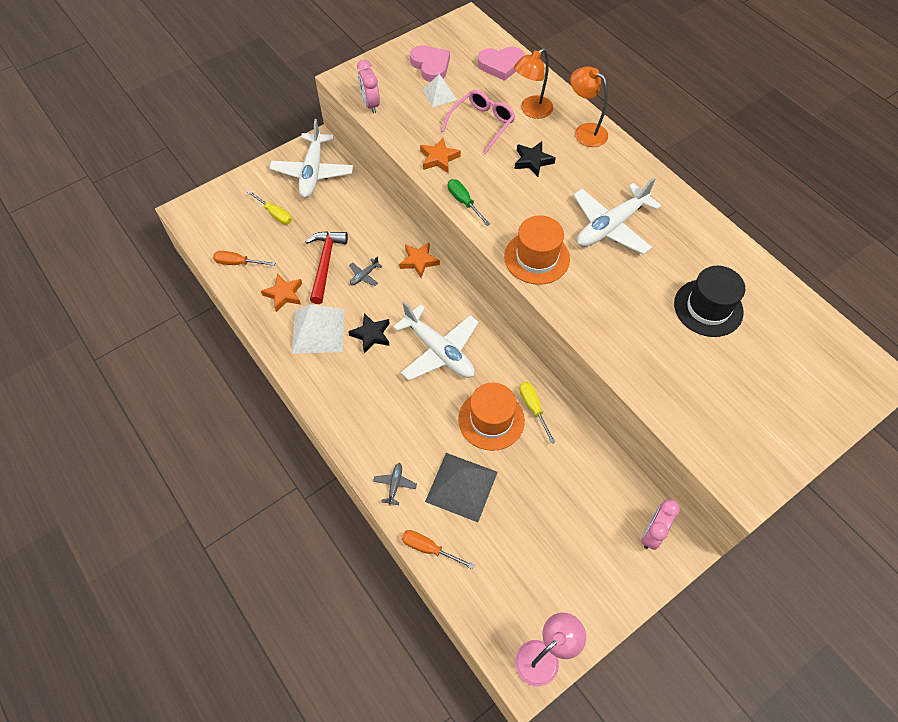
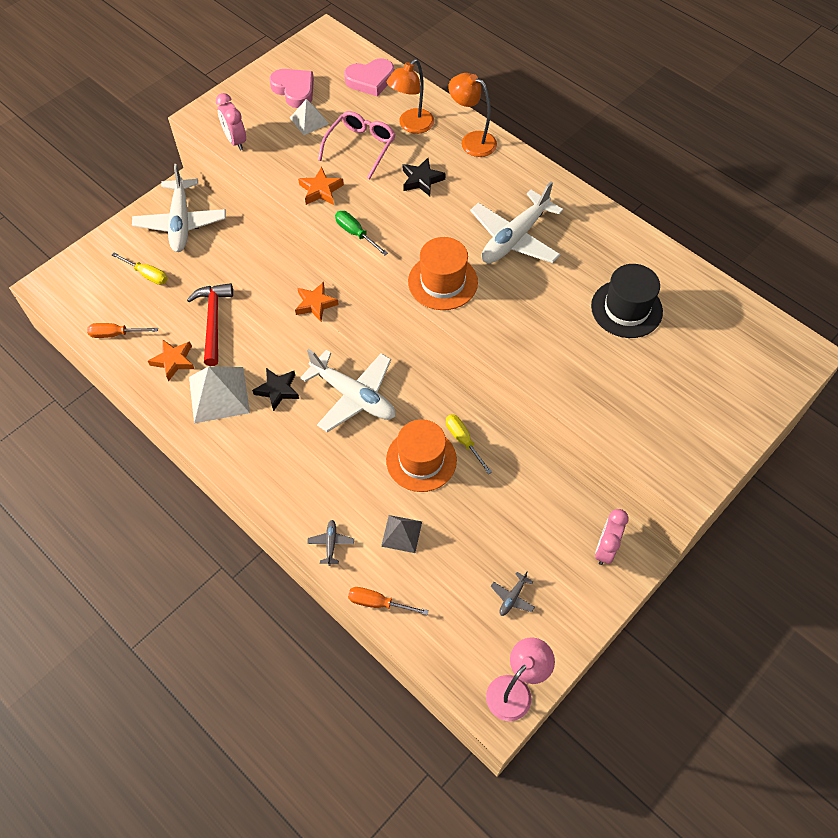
camera: 10 degrees left, 0 degrees up
(364, 276) = (258, 328): grey plane -> grey plane (512, 597)
(461, 486) = (401, 533): grey pyramid -> grey pyramid, size x0.58

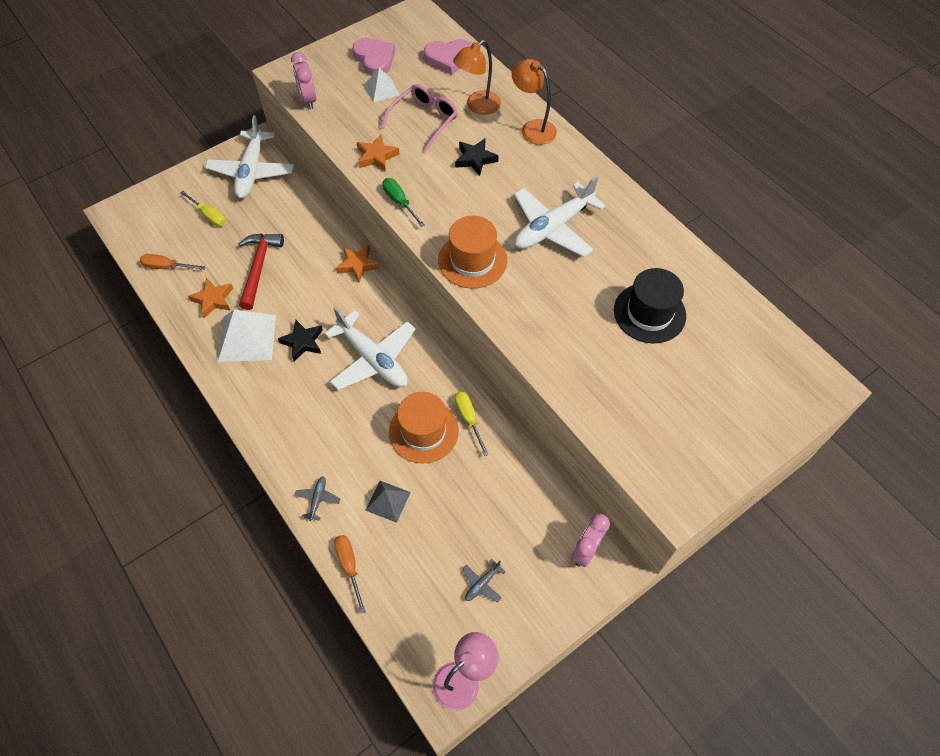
camera: 10 degrees right, 0 degrees up
(378, 603) = (349, 566): orange screwdriver -> orange screwdriver turned 45 degrees clockwise

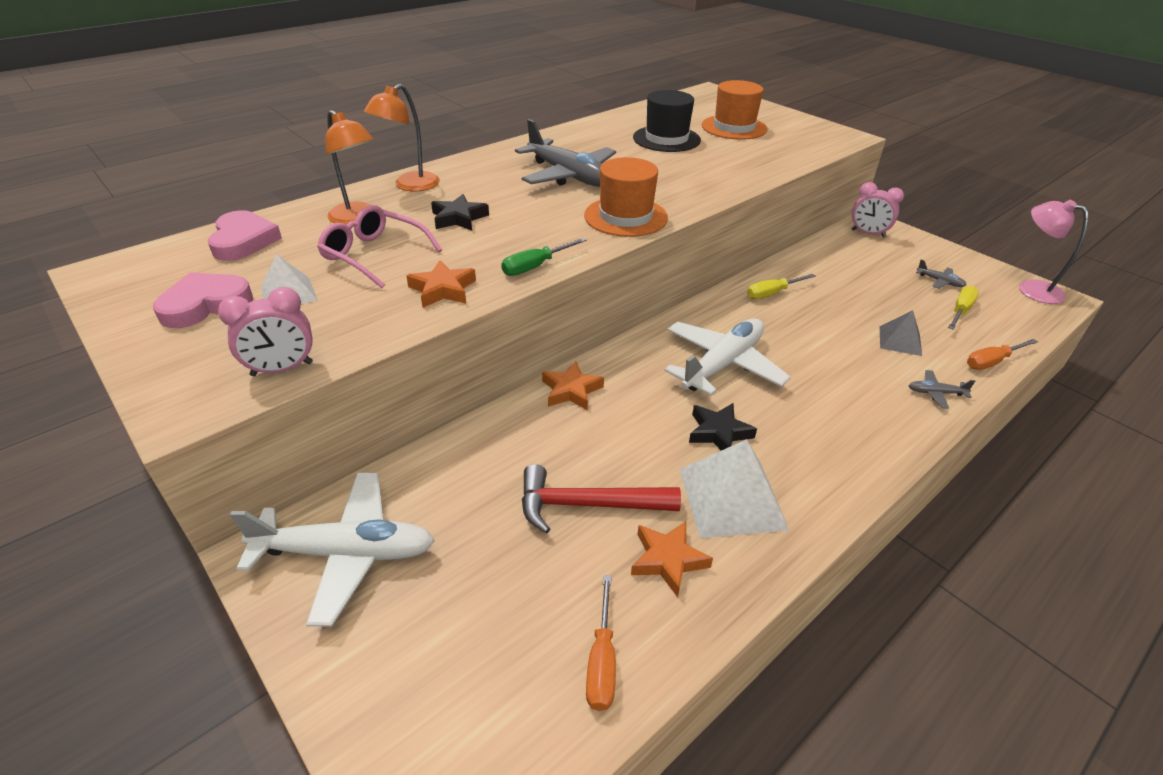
camera: 95 degrees left, 20 degrees down
(209, 215) = (460, 608): yellow screwdriver -> yellow screwdriver (960, 311)
(423, 431) = (802, 321): orange hat -> orange hat (734, 127)
(553, 227) = (569, 176): white plane -> grey plane

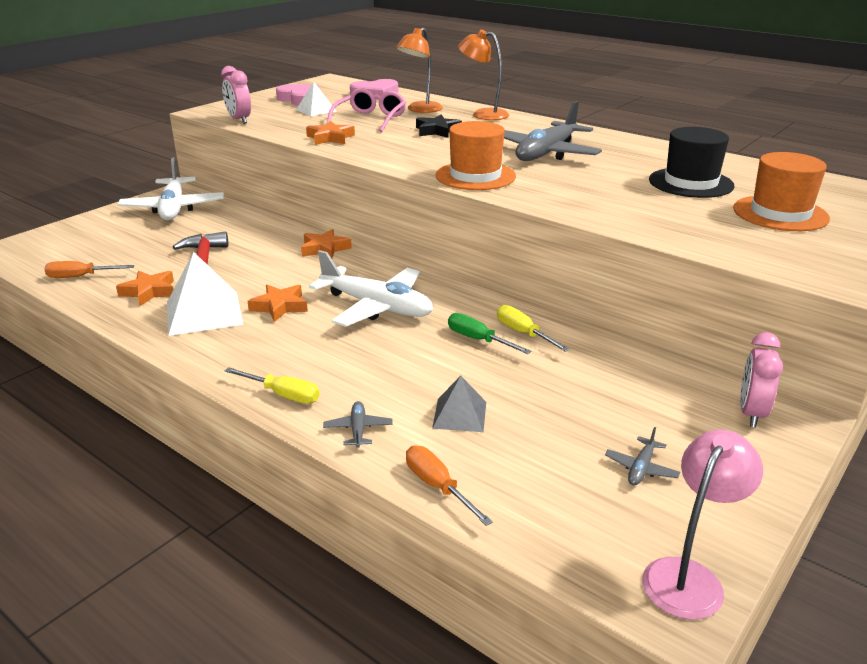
camera: 80 degrees right, 10 degrees down
(535, 266) = (371, 156): green screwdriver -> green screwdriver (478, 340)
(718, 432) = (280, 306): black star -> orange star
(960, 311) = (561, 477): yellow screwdriver -> yellow screwdriver (283, 395)

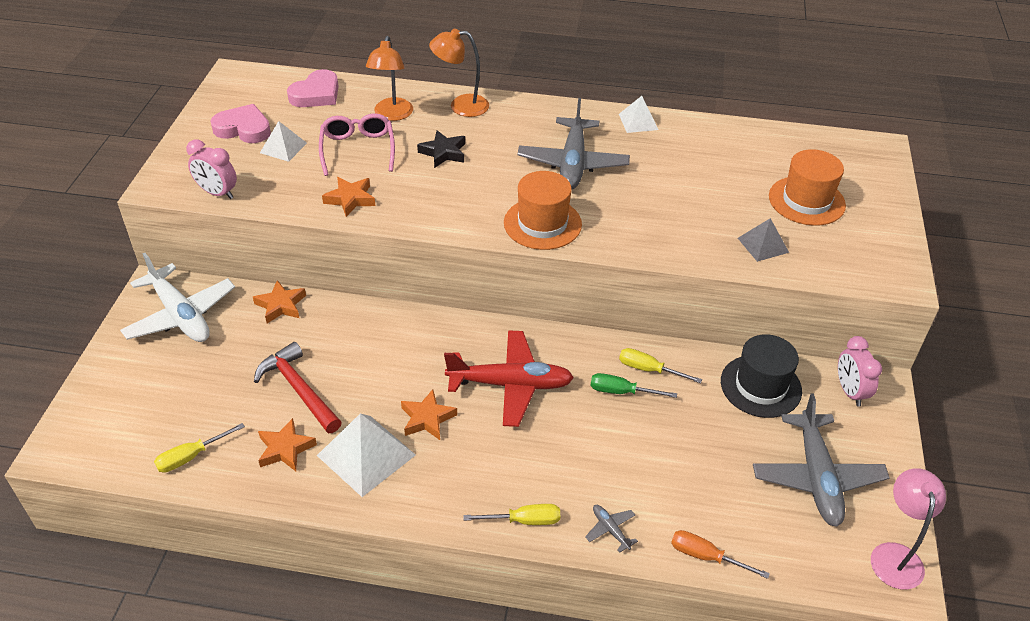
camera: 30 degrees left, 15 degrees up
(80, 277) = (191, 456): orange screwdriver -> yellow screwdriver
(324, 249) = (397, 323): orange star -> orange star (281, 305)
(376, 307) = (510, 385): white plane -> red plane
(460, 414) = (669, 480): grey pyramid -> grey pyramid (763, 245)
(640, 144) = (638, 122): none -> white pyramid
(641, 468) = (816, 477): grey plane -> grey plane, size x2.42
(690, 183) = (718, 175): black hat -> black hat (760, 386)

